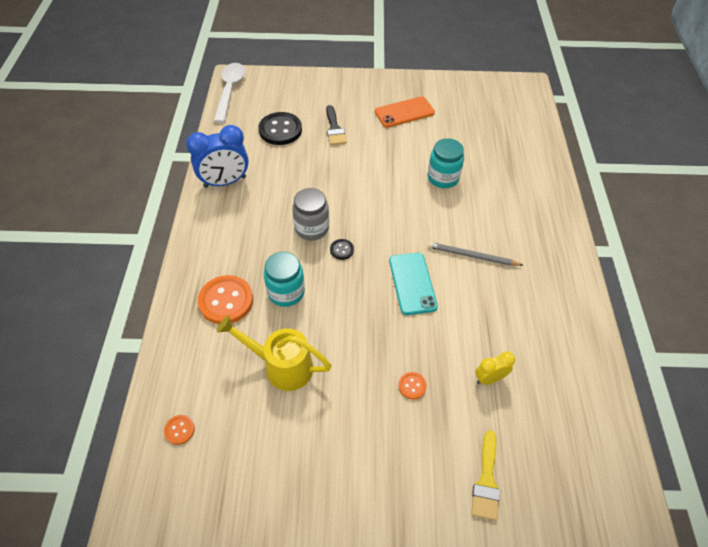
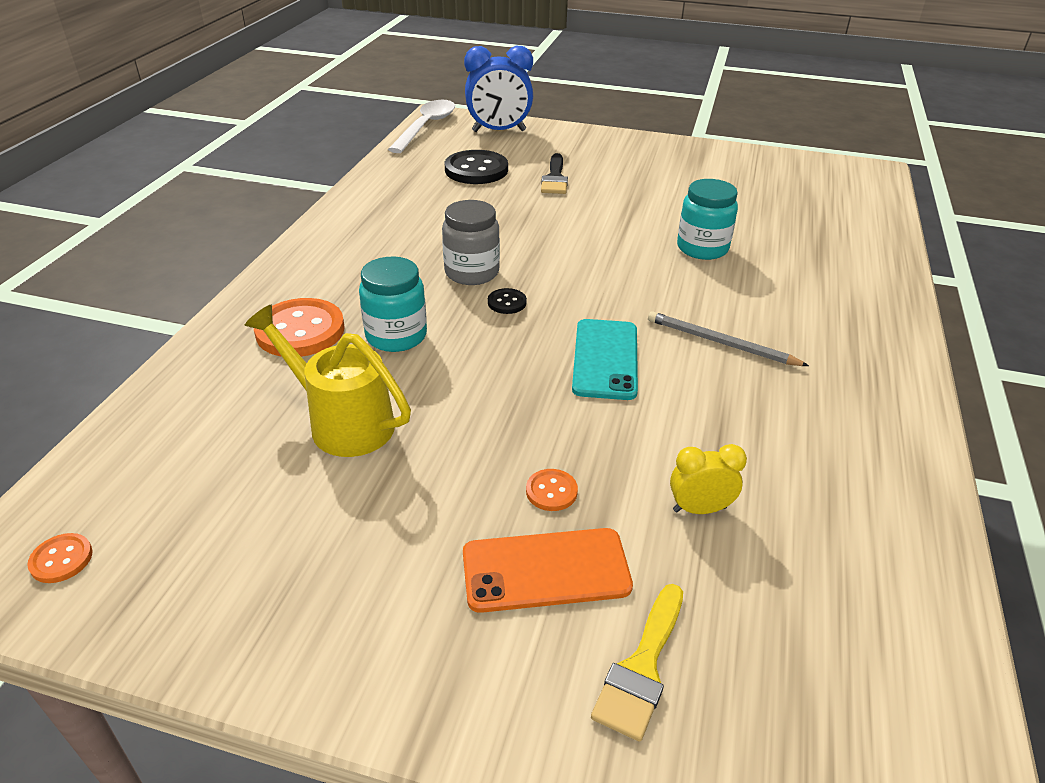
camera: 15 degrees right, 15 degrees down
(179, 430) = (136, 471): orange button -> orange button (61, 559)
(225, 182) = (371, 209): blue clock -> blue clock (499, 131)
(404, 112) = (667, 175): orange phone -> orange phone (546, 570)

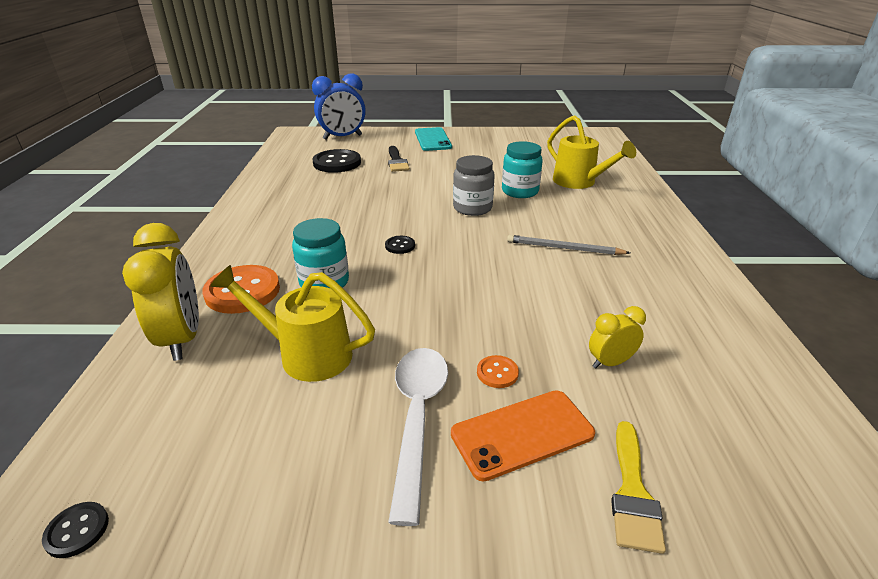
camera: 15 degrees left, 5 degrees down
(61, 559) = (77, 530): orange button -> black button
(218, 376) = (182, 338): none -> yellow clock
(426, 127) = (287, 140): white spoon -> white spoon (417, 417)
(472, 272) = (364, 229): grey jar -> grey jar (472, 208)
(605, 359) = (490, 272): turquoise phone -> turquoise phone (432, 139)
(795, 247) = (579, 182): none -> yellow watering can

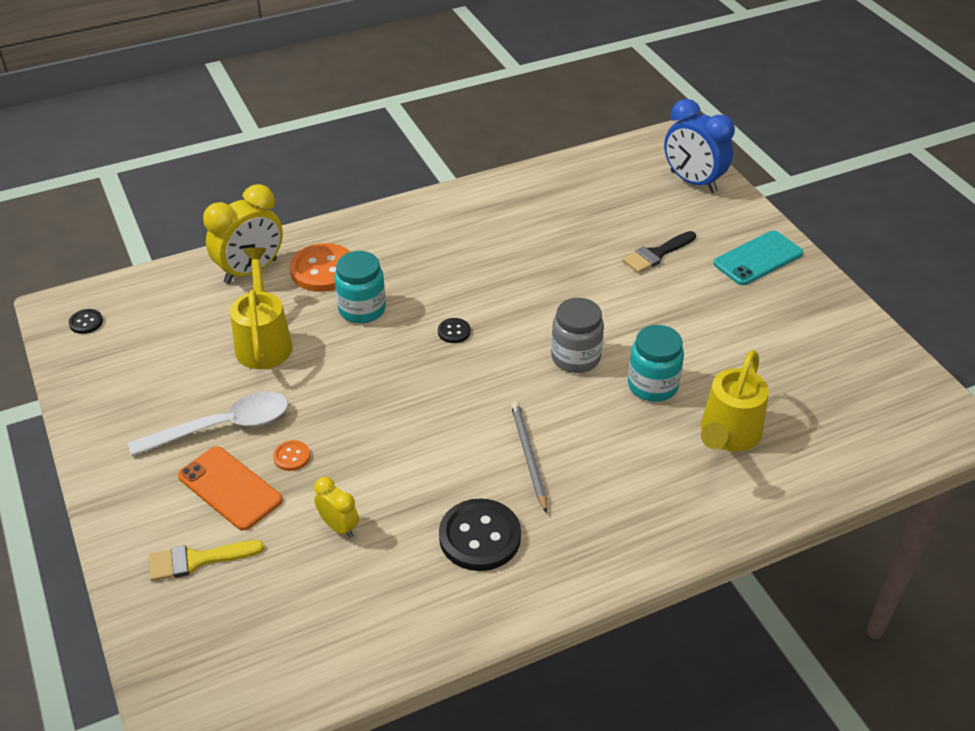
camera: 65 degrees right, 10 degrees up
(337, 163) = (612, 211): black button -> black button (480, 537)

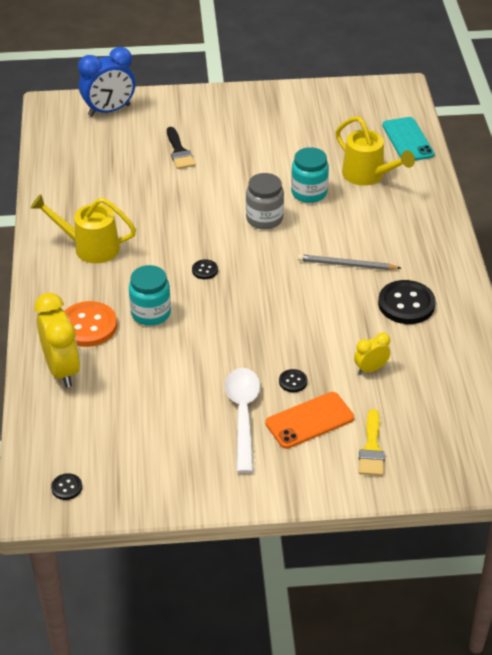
camera: 70 degrees left, 0 degrees up
(263, 341) = (157, 376): yellow watering can -> yellow watering can (89, 247)
(291, 456) = (293, 381): orange button -> black button
(757, 258) = (212, 110): turquoise phone -> turquoise phone (407, 140)

